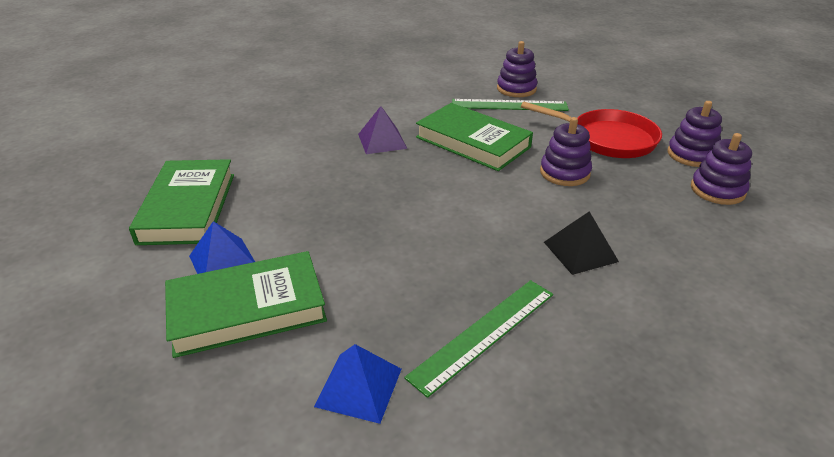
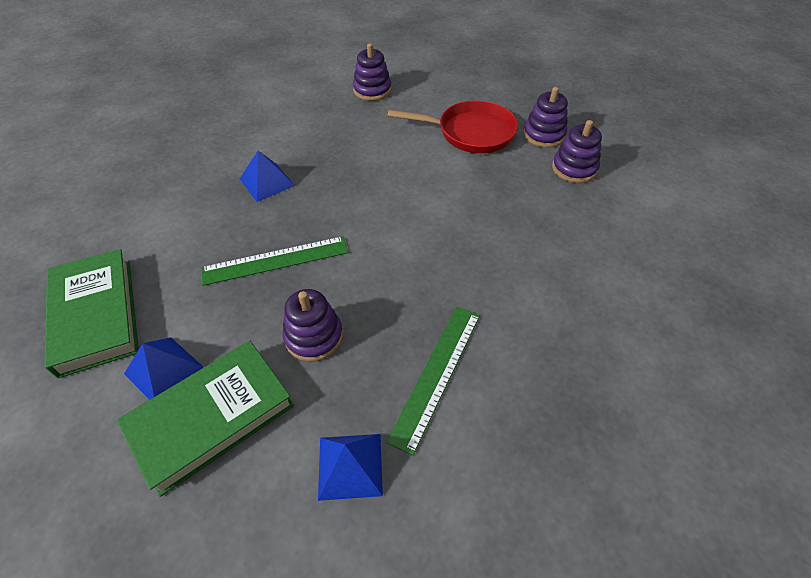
camera: 20 degrees left, 15 degrees up
(382, 141) = (267, 182): purple pyramid -> blue pyramid
(472, 142) = (354, 164): green book -> none
(509, 105) = (372, 112): green ruler -> green ruler (275, 260)
(564, 173) = (447, 180): purple stacking toy -> purple stacking toy (314, 336)
(580, 251) = (487, 263): black pyramid -> none

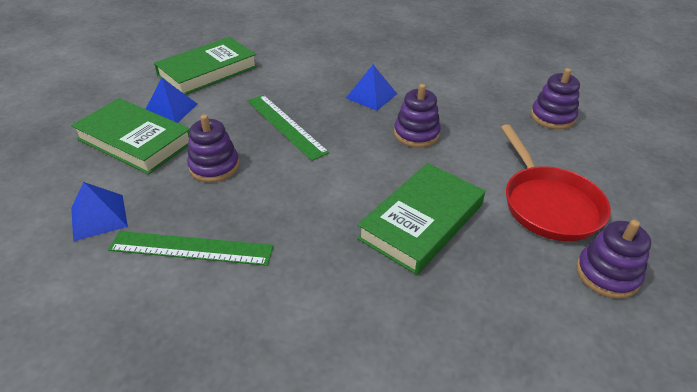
camera: 70 degrees right, 10 degrees down
(462, 203) = (421, 221): none -> green book
(574, 168) = (561, 318): purple stacking toy -> purple stacking toy (416, 134)

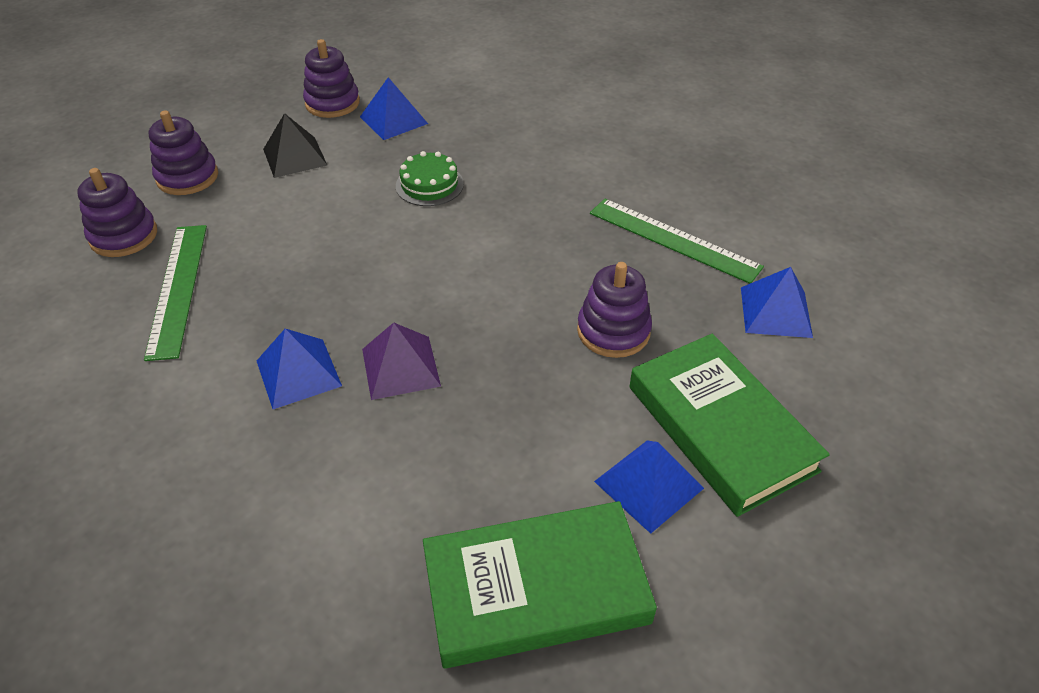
camera: 150 degrees left, 5 degrees up
(285, 126) = (477, 365): green ruler -> green ruler (178, 288)
(324, 113) = (400, 367): none -> purple pyramid
(416, 134) = (317, 279): purple stacking toy -> purple stacking toy (187, 177)
(421, 221) = (429, 185): green book -> green cake
(529, 278) = (393, 120): none -> blue pyramid
(548, 204) = (295, 157): red pan -> black pyramid

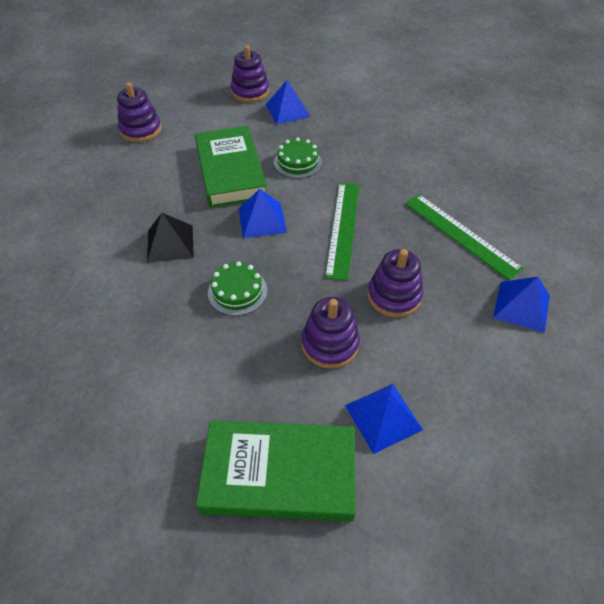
camera: 15 degrees right, 5 degrees up
(124, 236) = (90, 164): purple stacking toy -> purple stacking toy (330, 344)
(178, 288) = (112, 207): green ruler -> green ruler (343, 228)
(295, 157) = (213, 127): black pyramid -> black pyramid (170, 243)
(298, 373) = (170, 281): blue pyramid -> blue pyramid (262, 220)
(400, 367) = (237, 291): purple pyramid -> green cake
(720, 428) = (450, 387): green book -> green book (230, 171)

